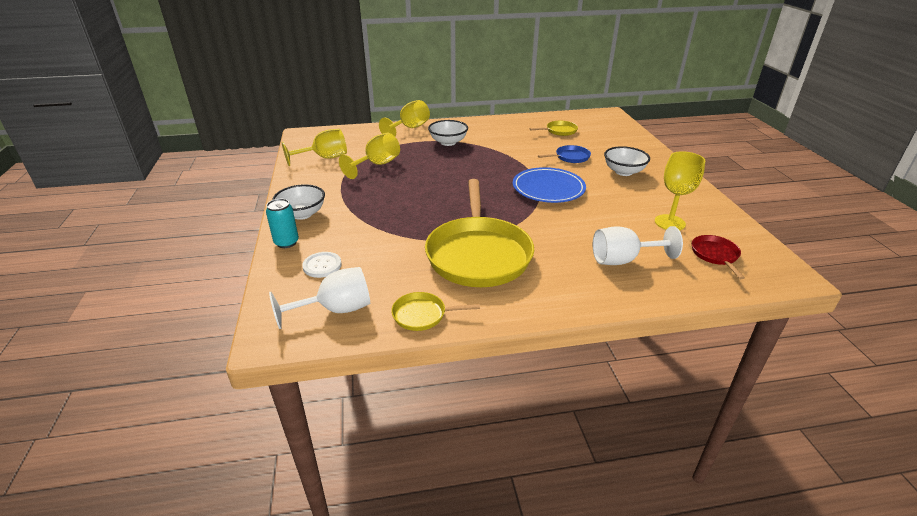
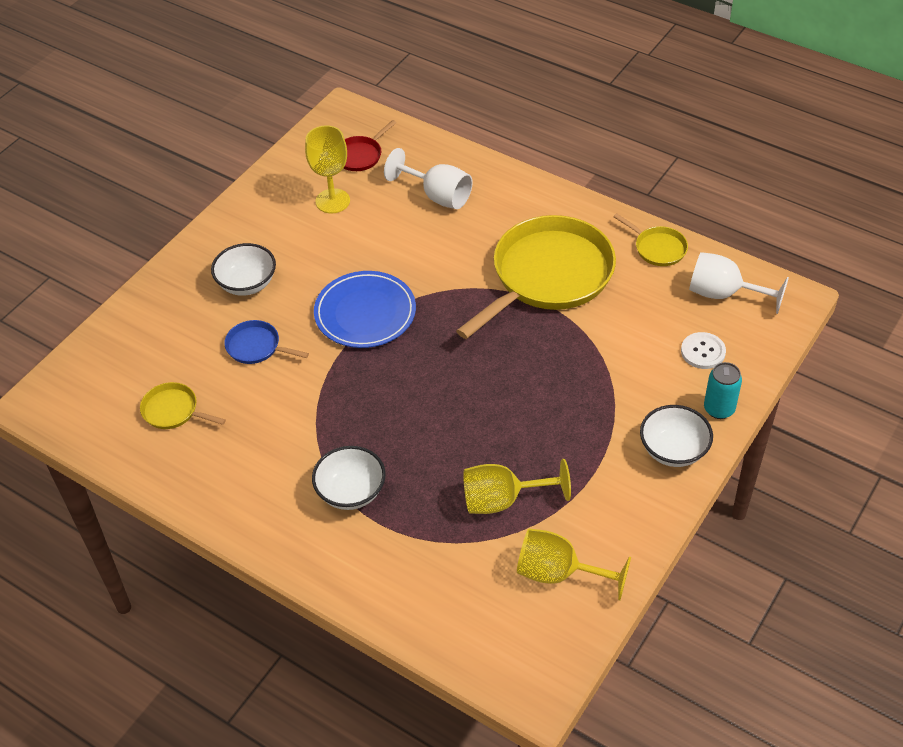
camera: 135 degrees left, 15 degrees up
(410, 128) = (356, 579): yellow goblet -> none

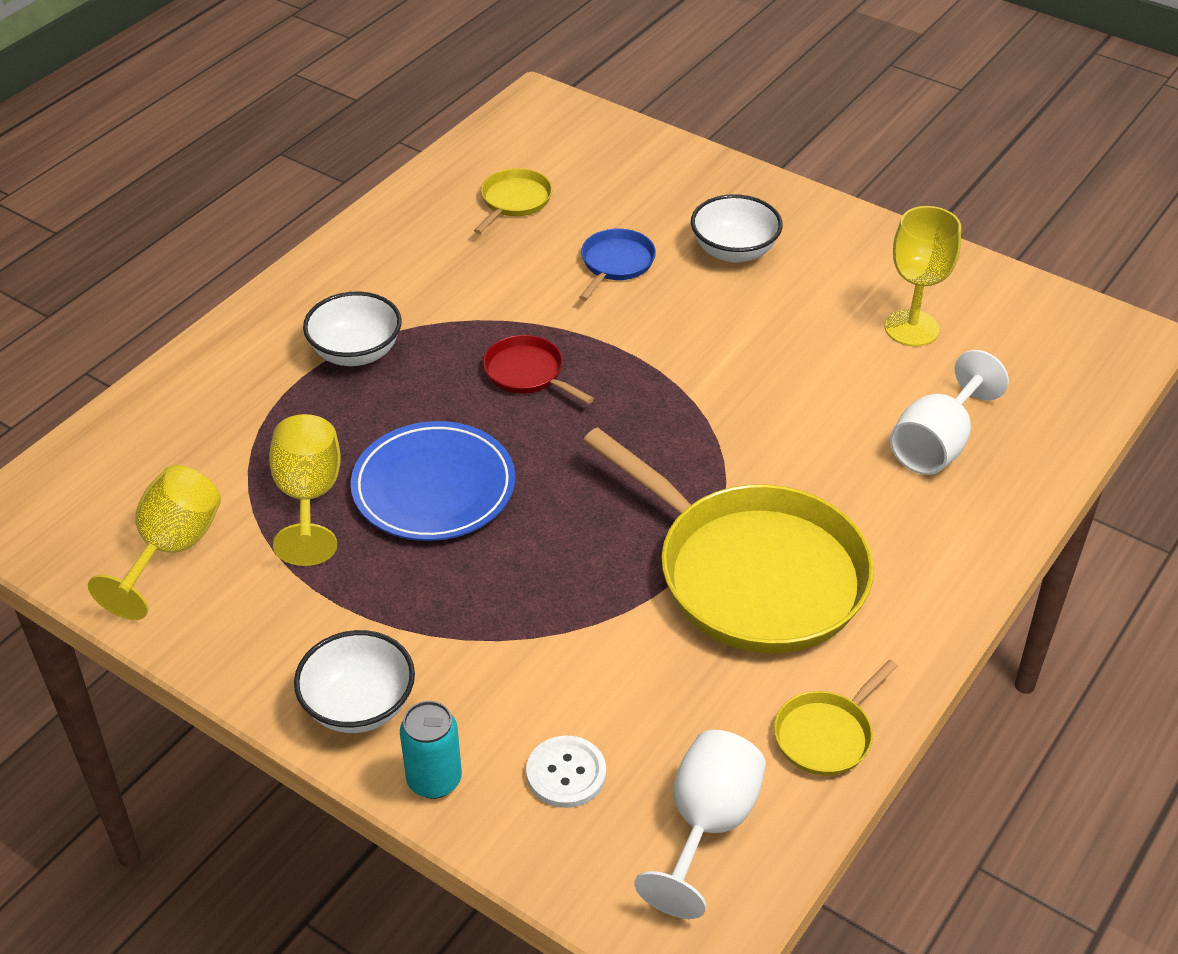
camera: 90 degrees right, 5 degrees down
(360, 155) = (1023, 356): red pan -> red pan (527, 373)
(365, 313) = (674, 363): blue plate -> blue plate (434, 487)

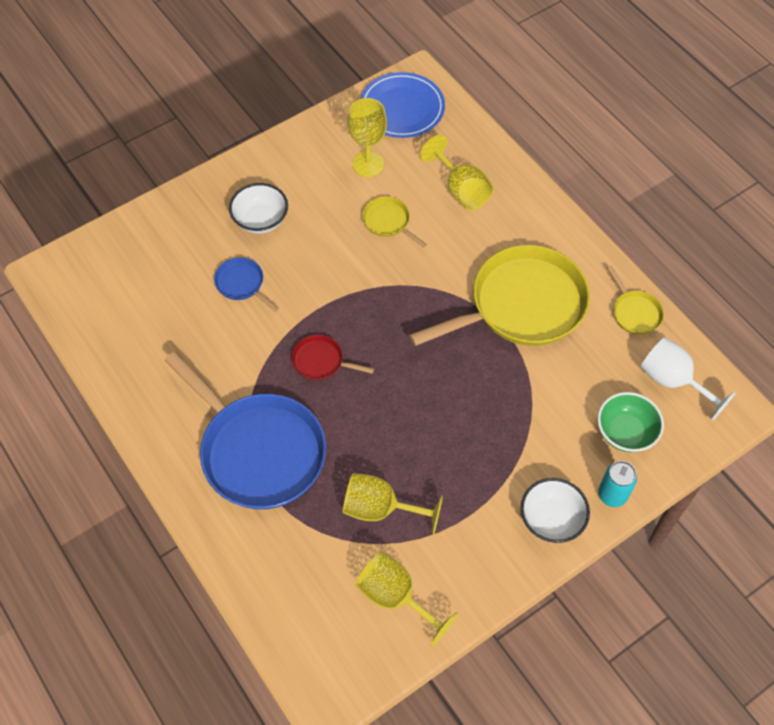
camera: 70 degrees left, 15 degrees up
(356, 352) = (258, 451): white bowl -> blue pan
(434, 487) = (398, 438): blue plate -> blue plate (402, 108)
(514, 201) = (149, 319): yellow pan -> yellow pan (388, 222)
(527, 373) = (321, 361): red pan -> red pan turned 45 degrees clockwise
(566, 773) = (625, 432): white button -> green bowl
(937, 444) = (461, 190): white goblet -> yellow goblet

